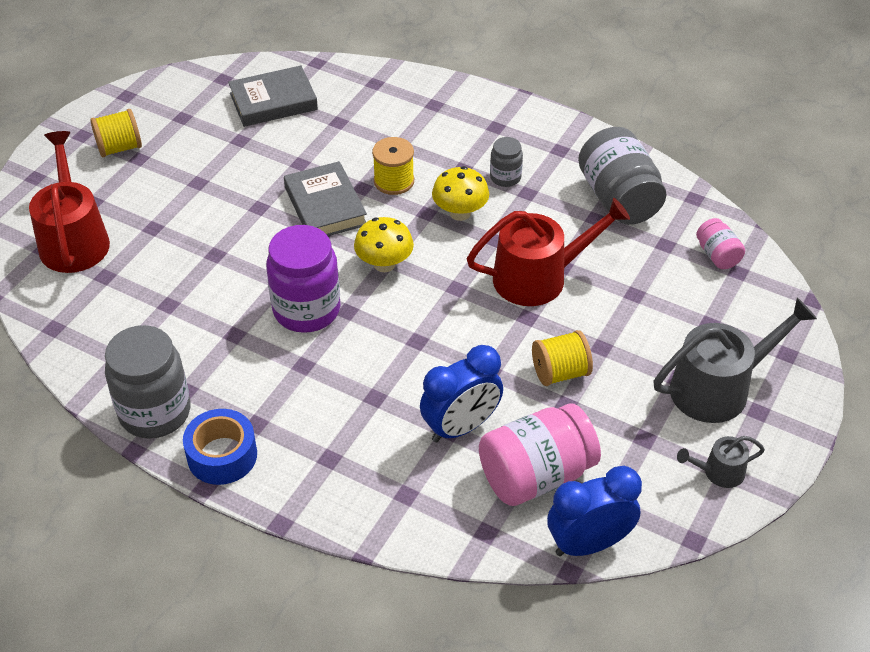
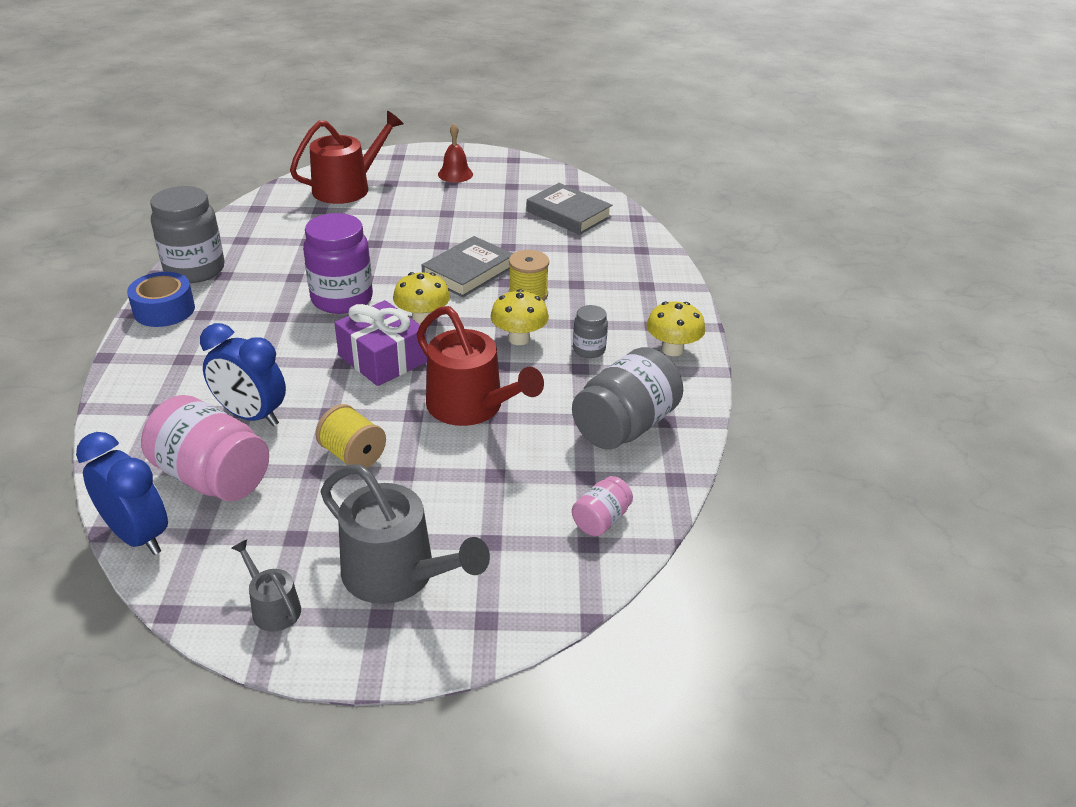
camera: 60 degrees right, 10 degrees down
(119, 148) = (455, 174): yellow spool -> red bell
(430, 311) = (383, 358): none -> purple gift
(537, 130) = (672, 349): none -> yellow mushroom

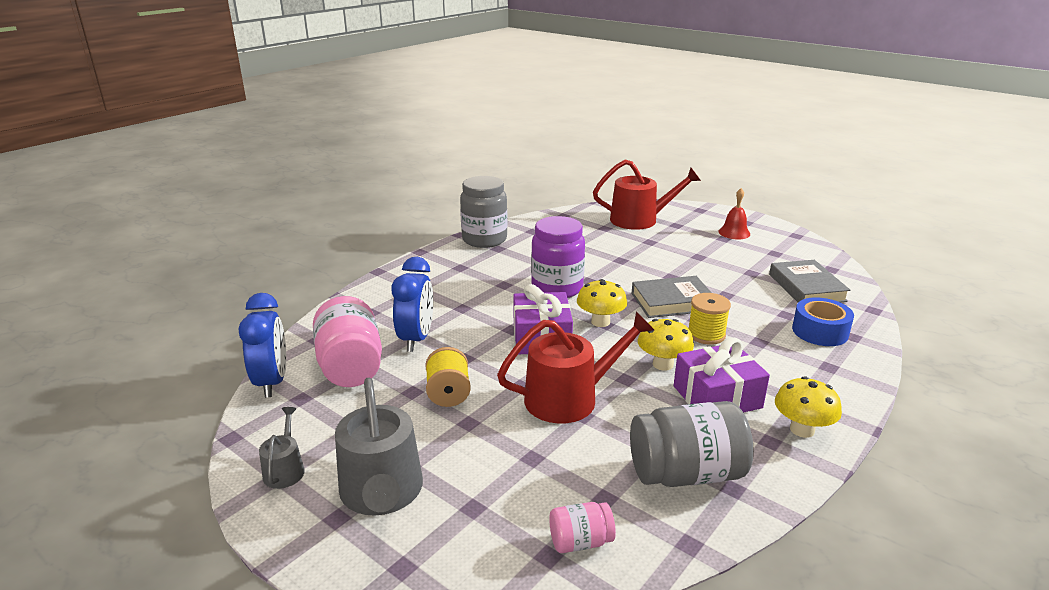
camera: 40 degrees right, 10 degrees down
(164, 310) = (440, 257): blue tape -> blue tape (820, 331)
(251, 416) = (416, 339): blue clock -> blue clock turned 150 degrees counterclockwise
(471, 406) = (569, 398): red watering can -> red watering can turned 105 degrees counterclockwise
(589, 350) = (717, 397): grey jar -> purple gift

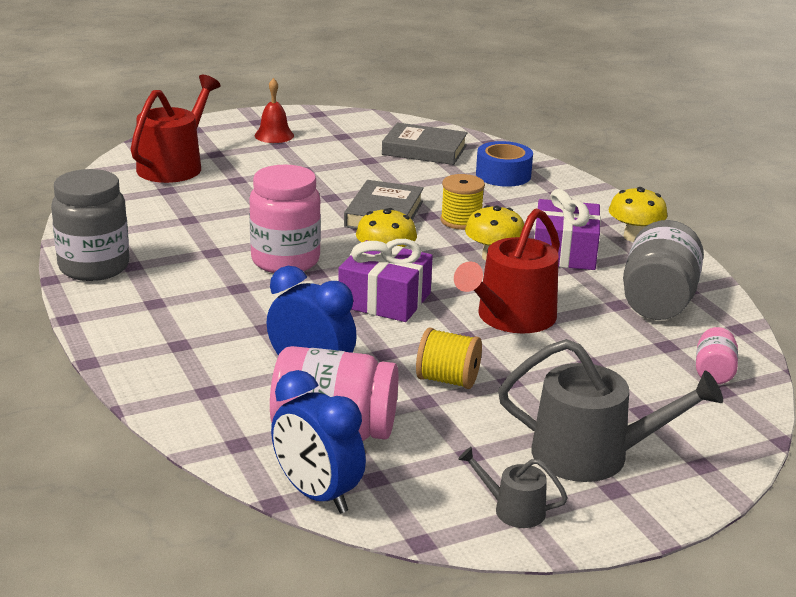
camera: 65 degrees left, 0 degrees up
(272, 382) = (317, 495): blue clock -> blue clock turned 150 degrees counterclockwise
(557, 288) = (285, 261): purple jar -> pink jar
(569, 398) = (511, 318): red watering can -> red watering can turned 150 degrees counterclockwise

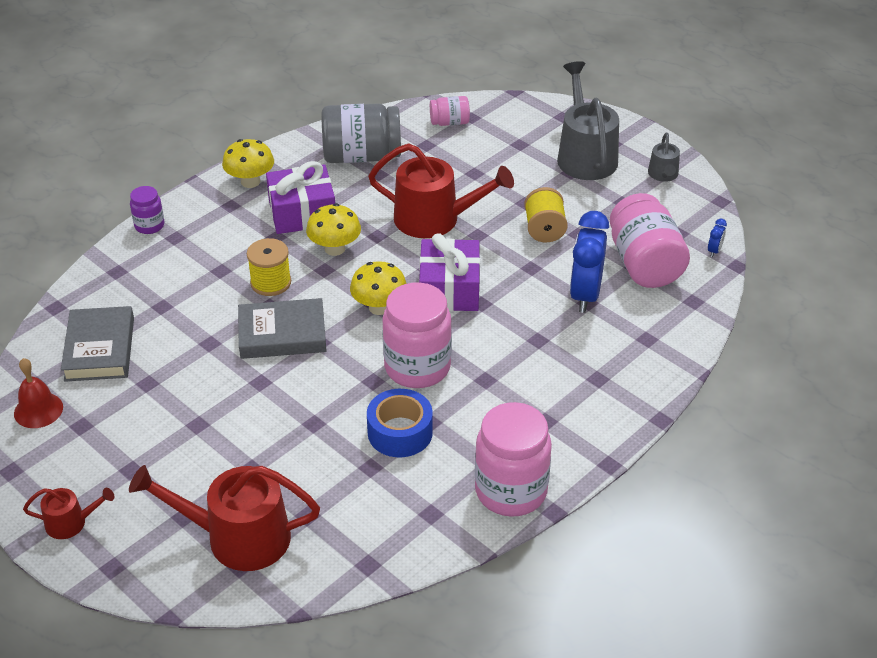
camera: 110 degrees left, 15 degrees up
(94, 267) = (511, 491): grey jar -> pink jar
(249, 123) = (71, 523): none -> red watering can
(274, 135) = (103, 485): red bell -> red bell (38, 410)
(317, 495) = (714, 251): blue clock -> blue clock, size x0.40
(503, 175) = (145, 279): blue tape -> blue tape (400, 432)
(583, 186) = (149, 225): none -> purple jar

